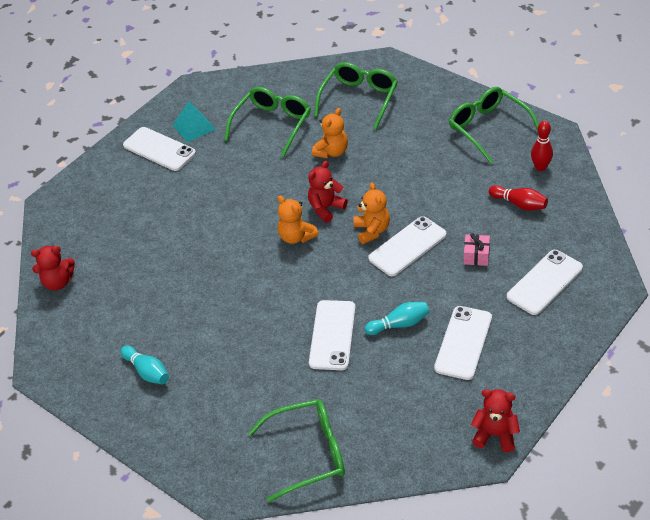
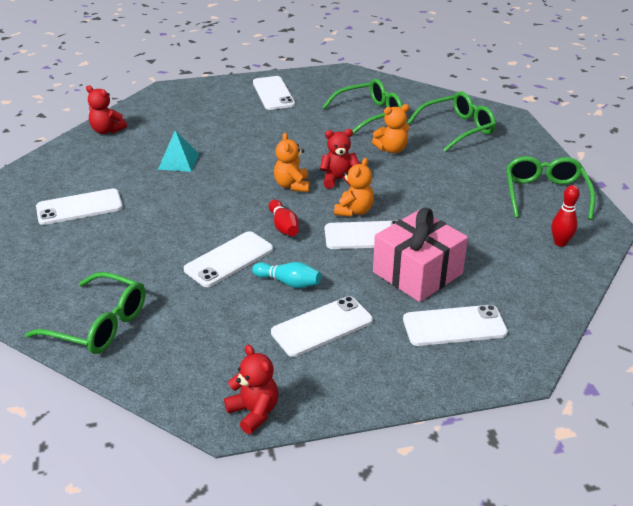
camera: 35 degrees right, 10 degrees down
(147, 371) = (79, 207): turquoise bowling pin -> white phone
(194, 127) = (313, 92): turquoise pyramid -> turquoise pyramid (178, 161)
(476, 256) = (417, 273): pink gift -> pink gift, size x2.35
(519, 204) = (505, 258): red bowling pin -> red bowling pin (283, 226)

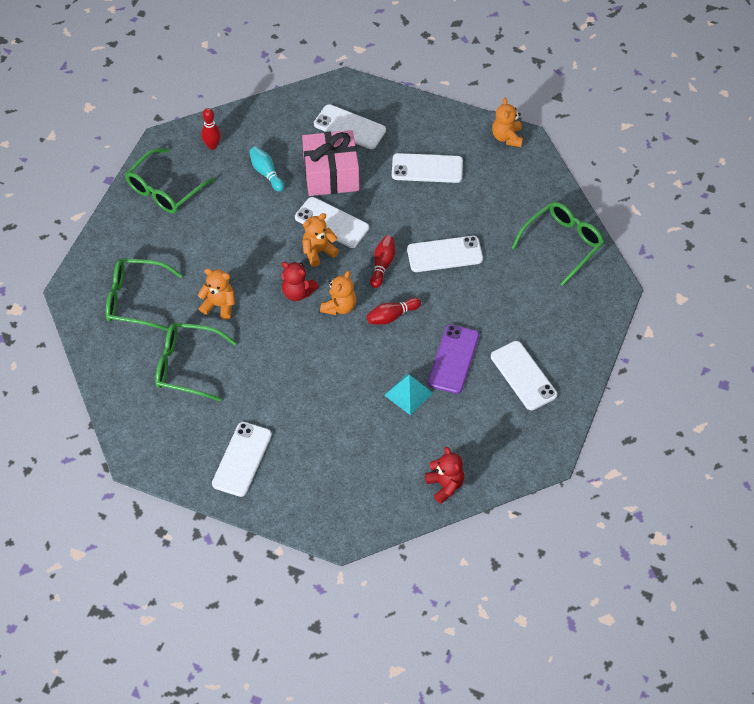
camera: 145 degrees left, 20 degrees up
(79, 207) = (523, 376): white phone -> white phone turned 45 degrees clockwise
(99, 324) = (562, 244): green glasses -> green glasses turned 75 degrees clockwise
(155, 193) = (453, 359): none -> purple phone
(238, 197) = (392, 316): none -> red bowling pin
(254, 412) = (507, 137): red teddy bear -> orange teddy bear
(288, 282) = (420, 212): turquoise bowling pin -> turquoise bowling pin (266, 173)

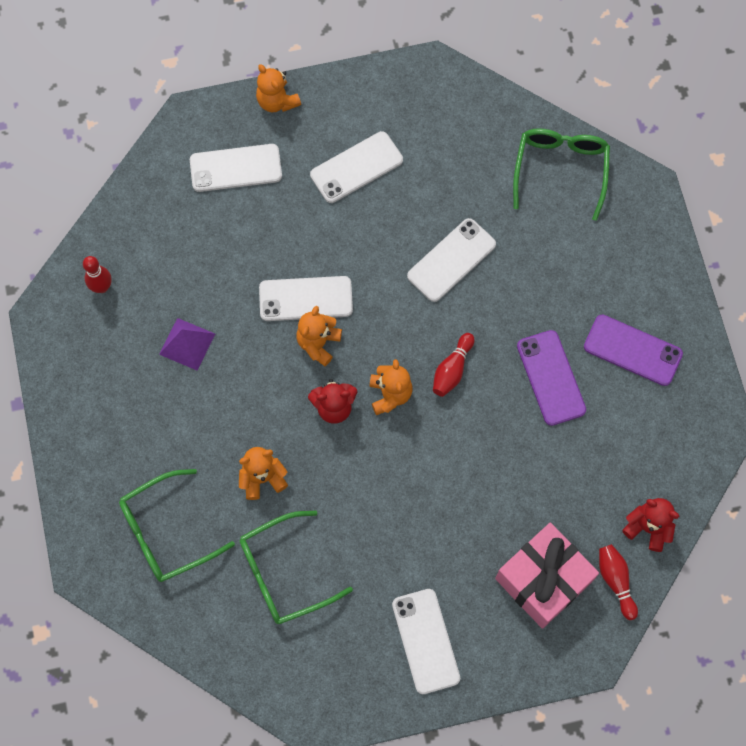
camera: 35 degrees left, 15 degrees up
(165, 190) = (92, 376): green glasses -> none
(237, 205) = (187, 344): none -> purple pyramid
(266, 173) = (188, 283): turquoise bowling pin -> none
(331, 174) = (260, 240): pink gift -> pink gift (543, 580)
(382, 265) = (397, 315): red bowling pin -> red bowling pin (615, 581)
(408, 394) = (536, 448): turquoise pyramid -> none
(507, 137) = (411, 76): orange teddy bear -> orange teddy bear (277, 101)
(523, 376) = (632, 350): white phone -> purple phone

